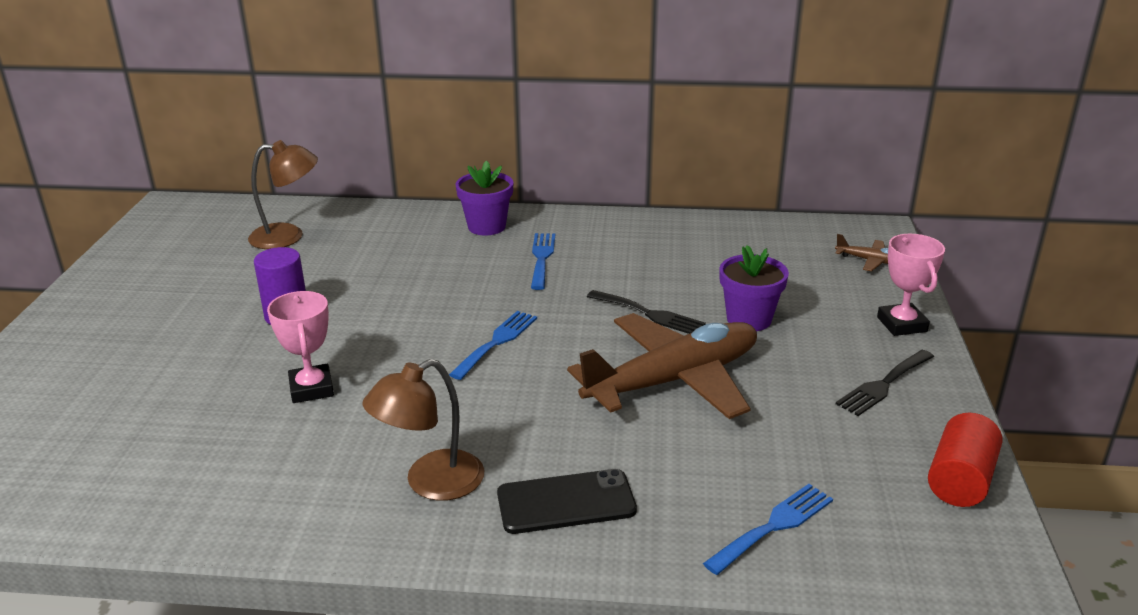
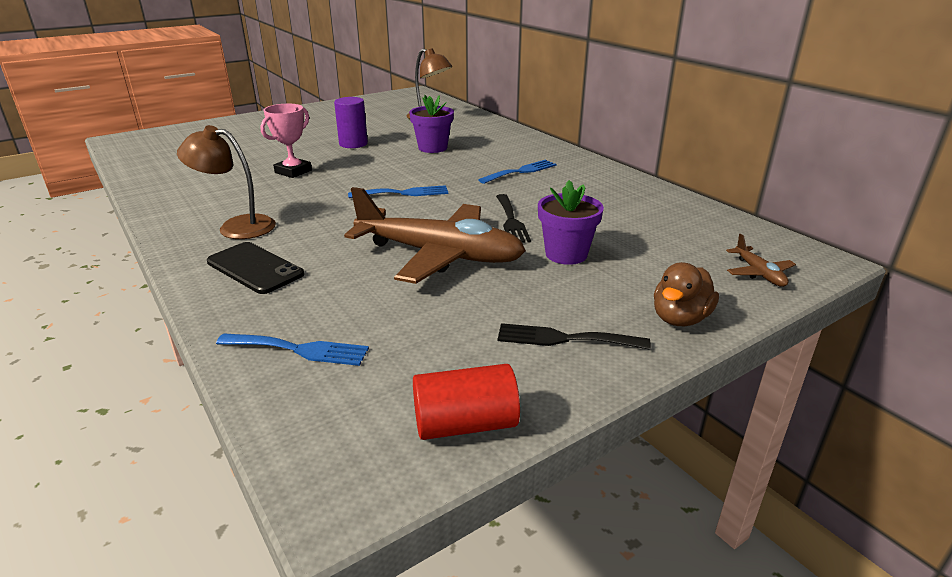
camera: 50 degrees right, 0 degrees up
(486, 226) = (528, 148): purple flower pot -> purple flower pot (432, 148)
(902, 324) = (680, 318): pink trophy -> brown duck

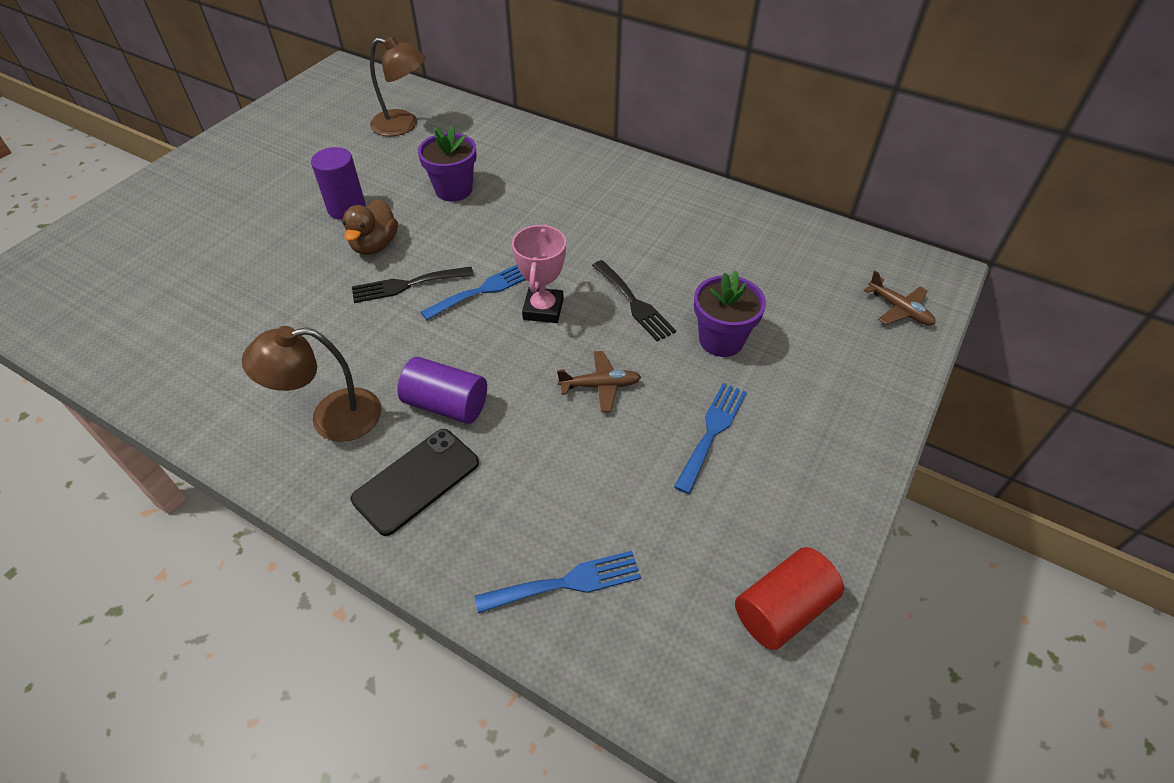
camera: 25 degrees left, 20 degrees up
(255, 268) = (416, 481): black phone -> black phone turned 60 degrees counterclockwise
(293, 171) = (313, 289): pink trophy -> pink trophy (543, 309)
(317, 238) = (446, 405): none -> purple cylinder
(440, 255) = (600, 385): brown plane -> brown plane, size x0.41
(521, 171) = (587, 209): blue fork -> blue fork (712, 431)
(564, 339) = (794, 465): black fork -> black fork (406, 285)
(680, 318) = (870, 399): brown duck -> brown duck (375, 245)

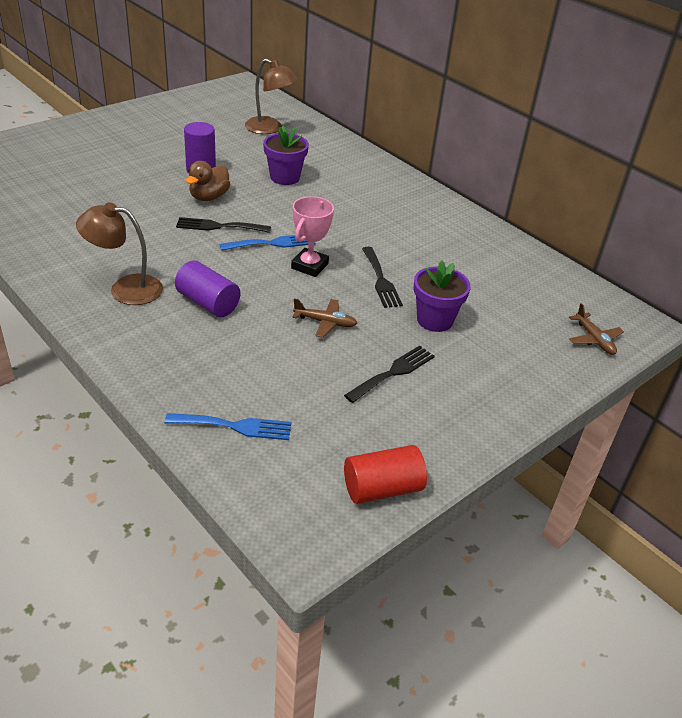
camera: 15 degrees right, 10 degrees down
(416, 481) = (163, 340): black phone -> none
(712, 431) = (393, 372): blue fork -> black fork

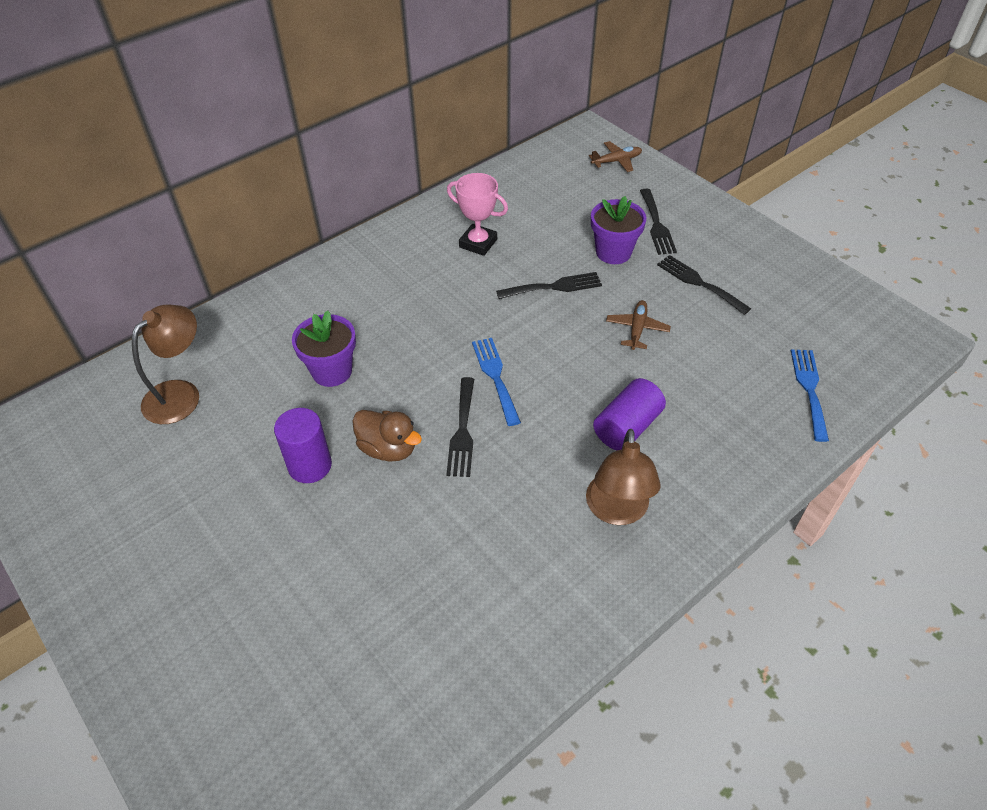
camera: 85 degrees left, 10 degrees up
(309, 266) = (537, 342): pink trophy -> pink trophy (478, 243)
(382, 488) = (842, 294): red cylinder -> none
(485, 355) = (656, 225): none -> black fork

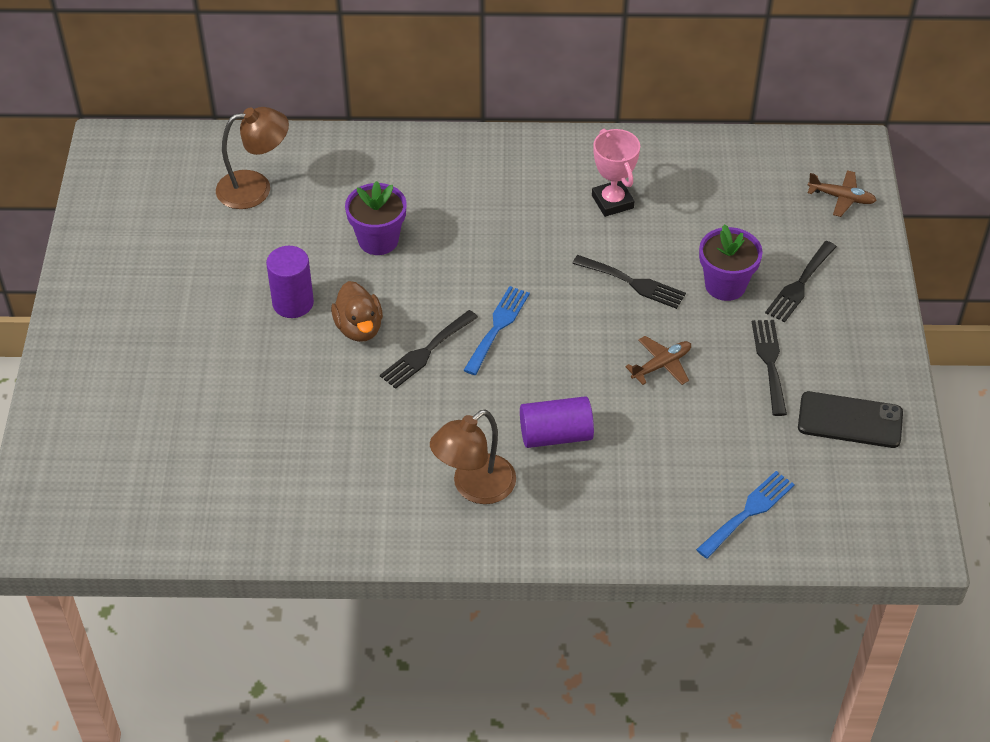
camera: 40 degrees right, 0 degrees up
(788, 288) = (850, 420): none -> black phone

